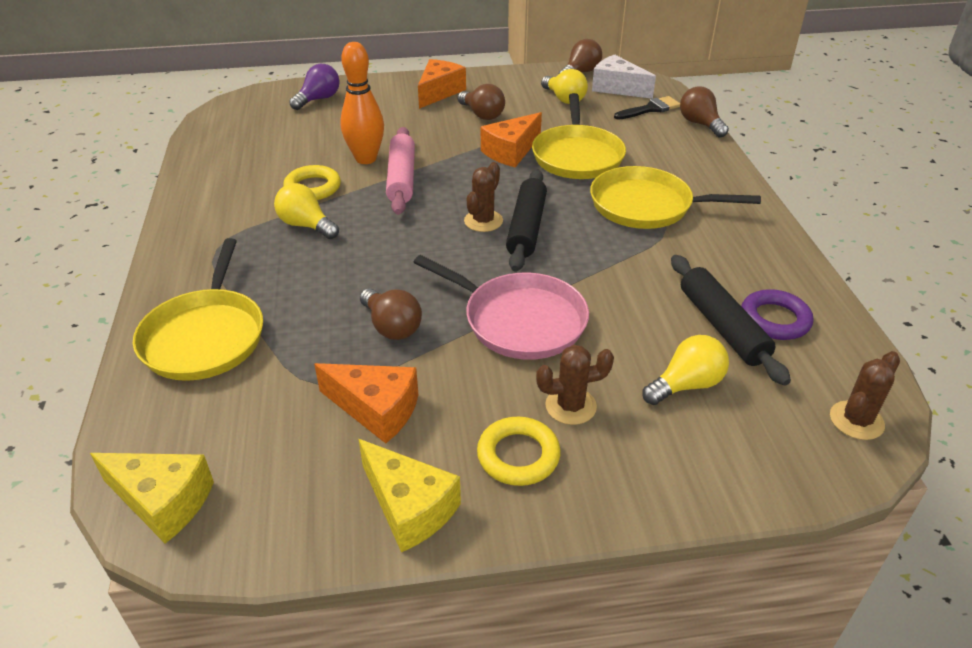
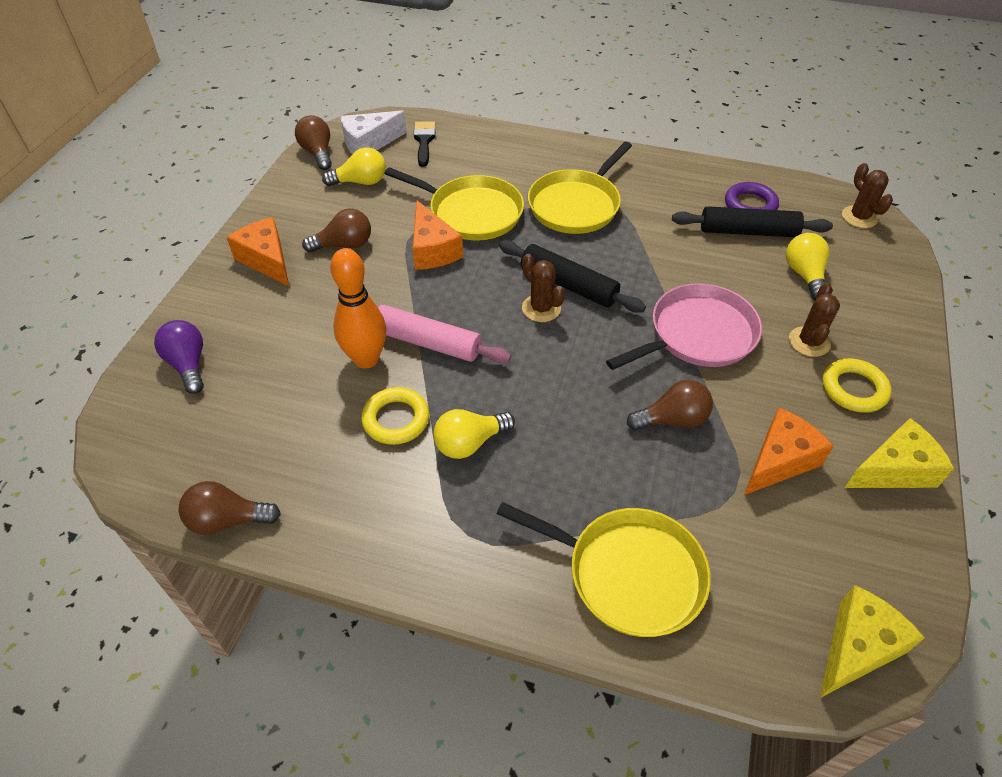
camera: 65 degrees left, 10 degrees up
(700, 124) = (472, 126): brown light bulb -> brown light bulb (228, 520)

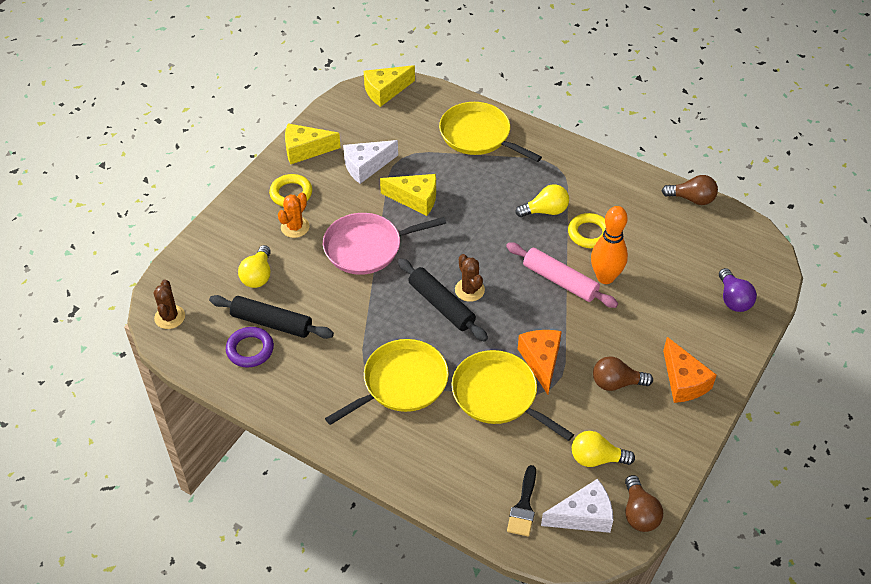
camera: 165 degrees left, 0 degrees up
(672, 419) = (415, 199): brown light bulb -> yellow cheese
(779, 460) = (366, 166): orange cheese -> white cheese
(809, 342) = (295, 227): brown cactus -> orange cactus

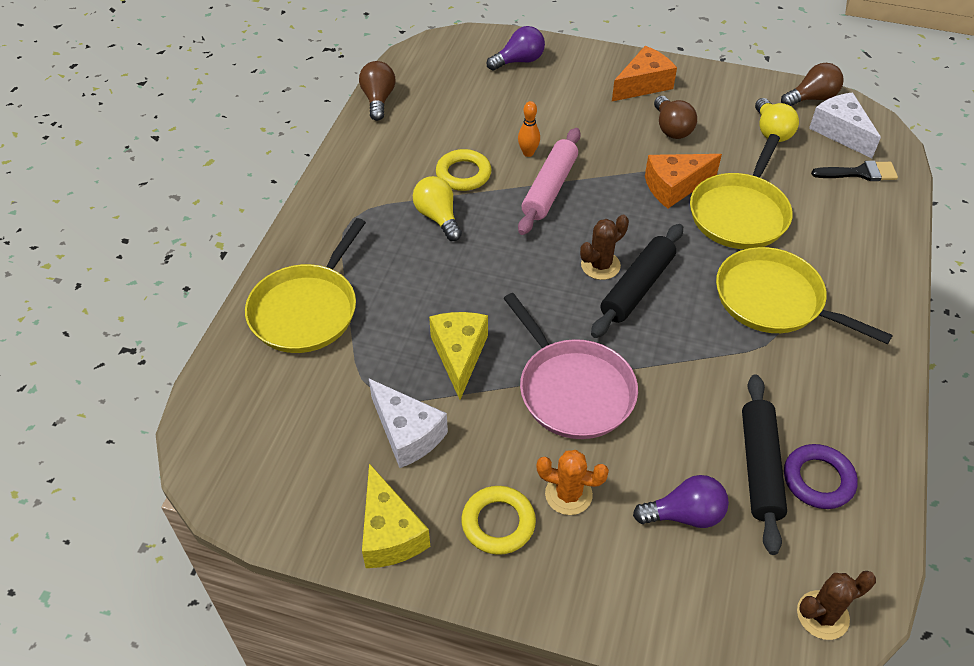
camera: 105 degrees left, 0 degrees up
(258, 275) = (684, 515): yellow light bulb -> purple light bulb
(385, 91) = (218, 452): yellow cheese -> none
(605, 277) = (528, 153): orange bowling pin -> orange bowling pin, size x0.52

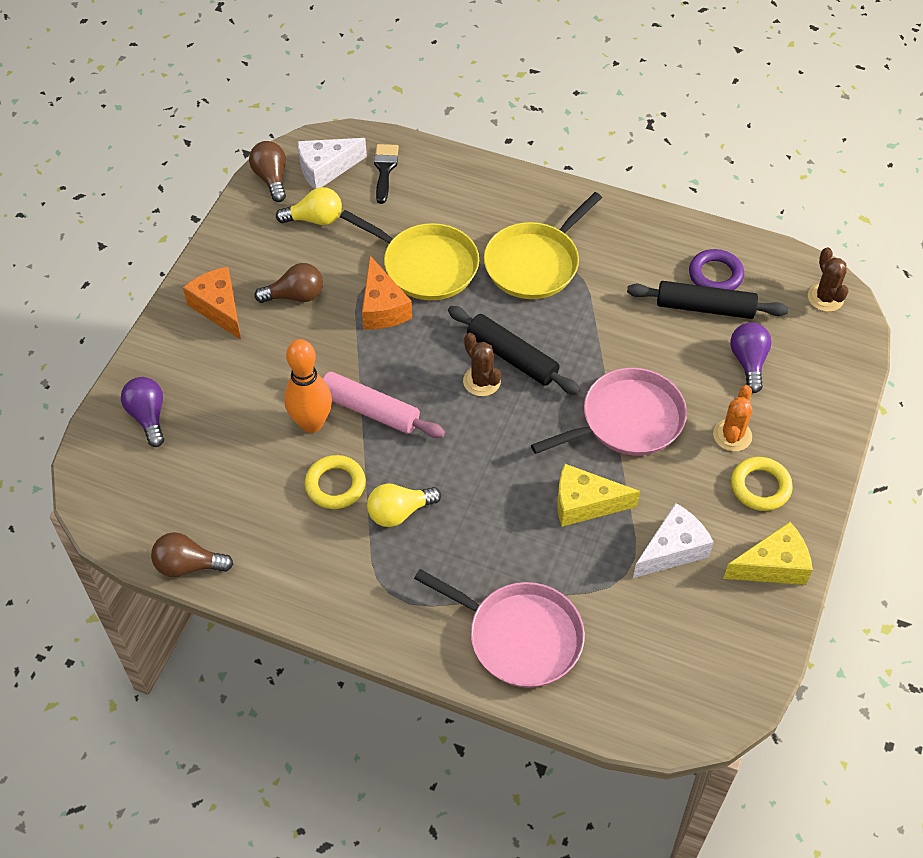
camera: 85 degrees left, 5 degrees up
(307, 309) = (519, 636): yellow pan -> pink pan
(528, 153) = (311, 423): orange bowling pin -> orange bowling pin, size x1.93

